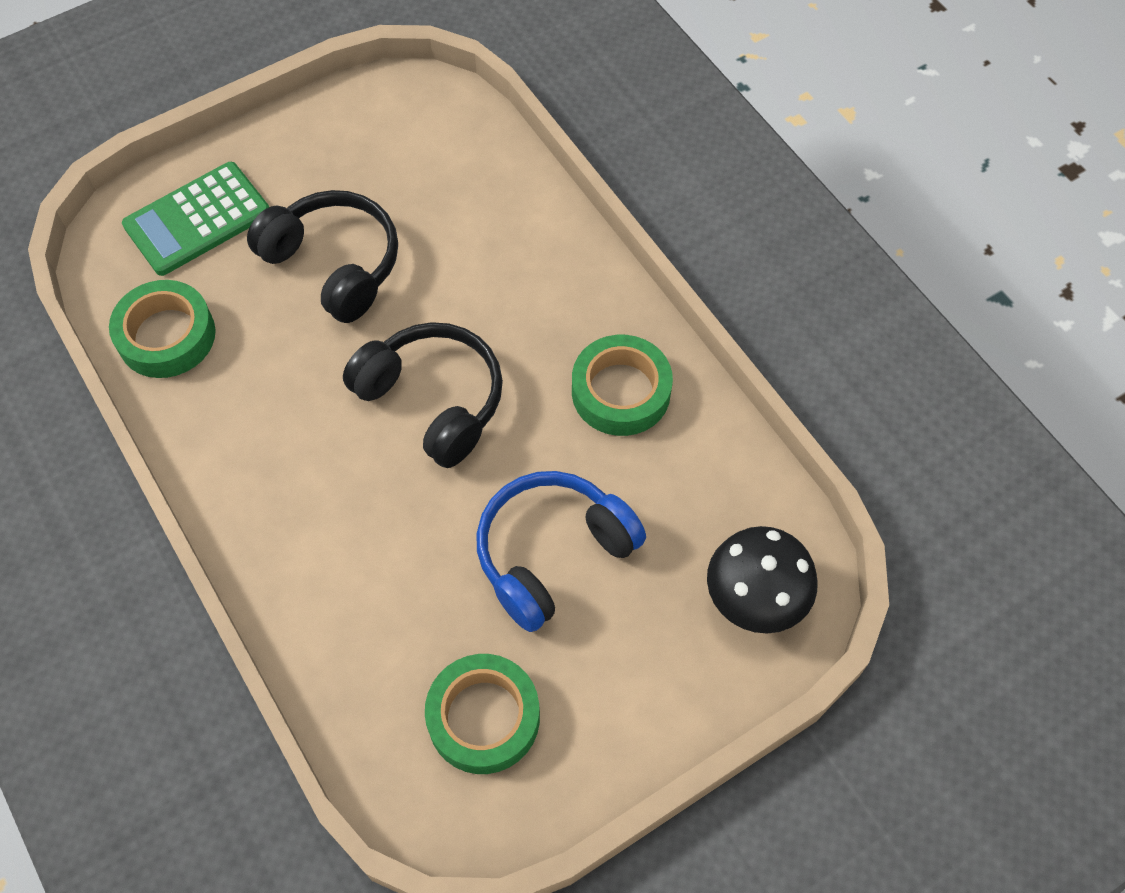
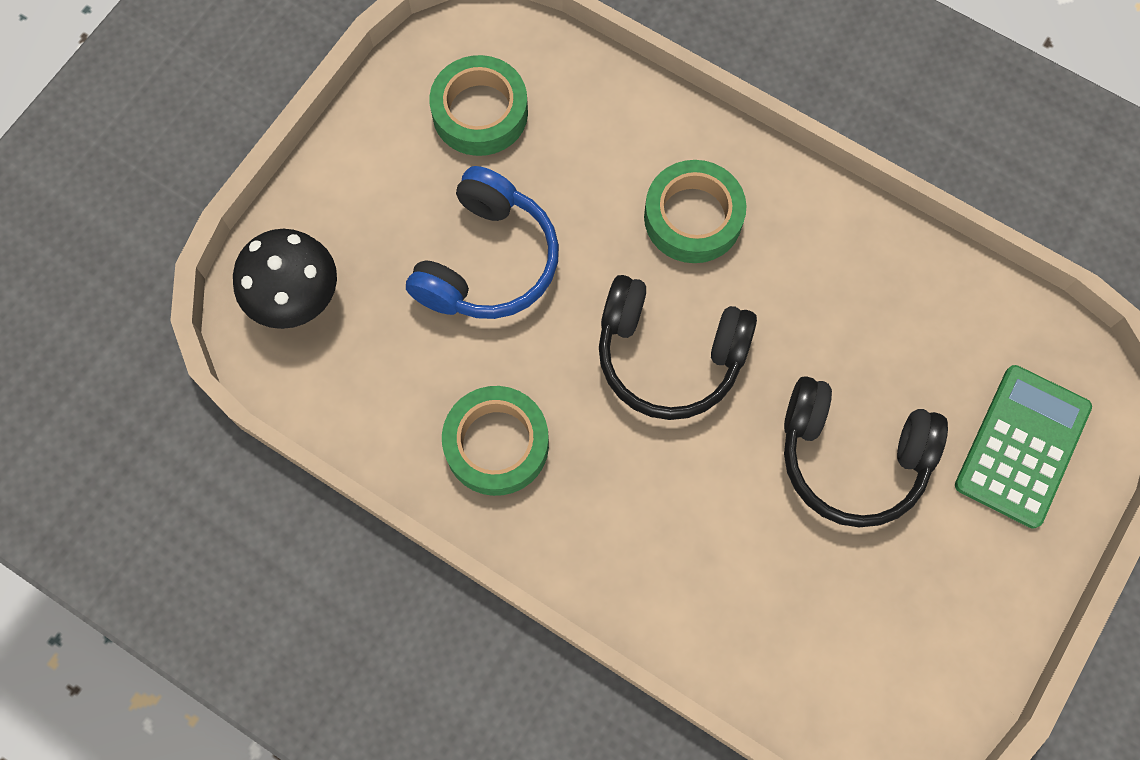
camera: 155 degrees right, 10 degrees up
(166, 336) = (955, 309): green tape -> green tape (693, 217)

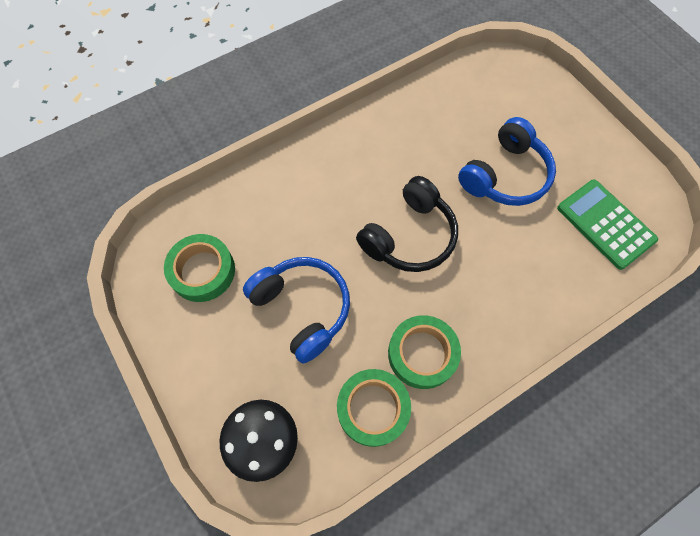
camera: 65 degrees left, 5 degrees down
(693, 217) = (333, 188): green tape -> green tape (373, 408)
(851, 458) = (505, 175): black headphones -> blue headphones
(1022, 446) = (528, 102): green calculator -> green calculator (605, 224)

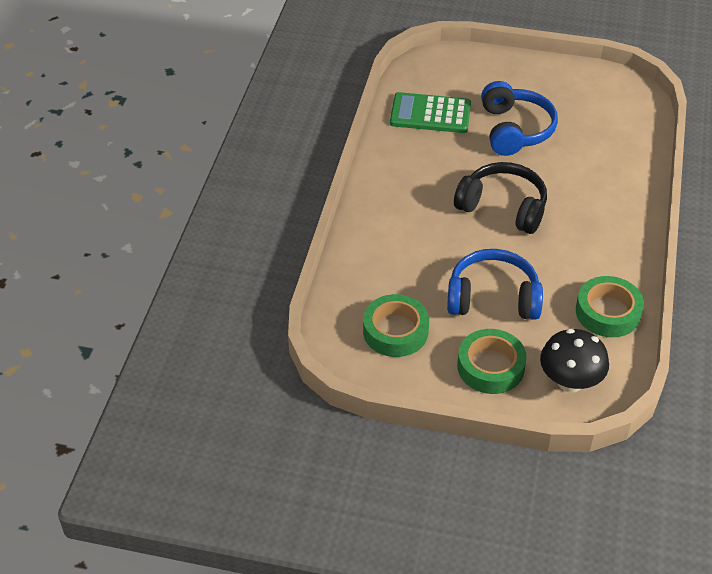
camera: 45 degrees left, 20 degrees down
(409, 236) = (503, 207): black headphones -> black headphones turned 60 degrees counterclockwise
(422, 354) = (597, 262): green tape -> green tape (490, 367)
(605, 224) = (608, 114): green calculator -> green calculator (430, 114)

